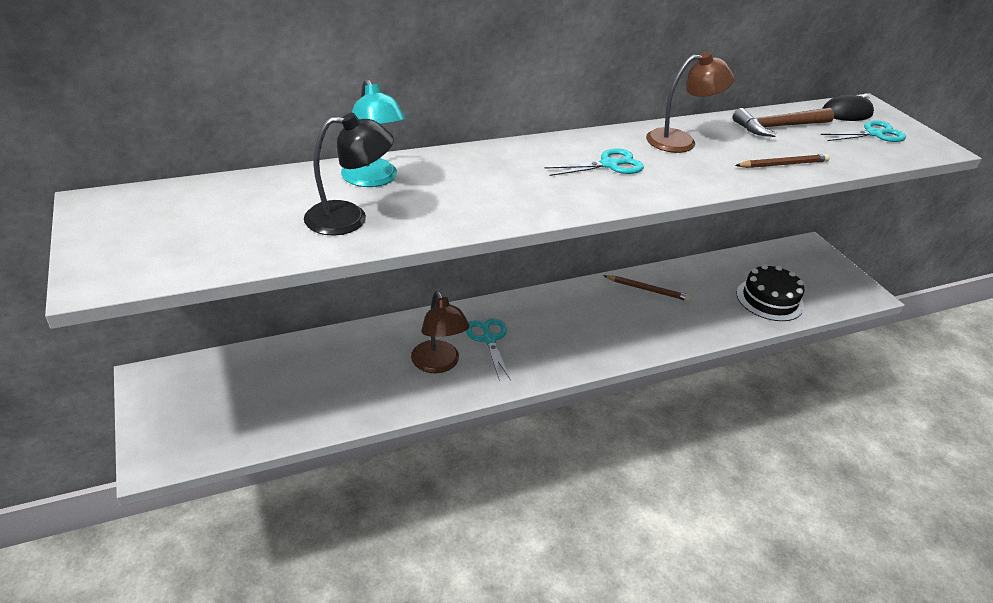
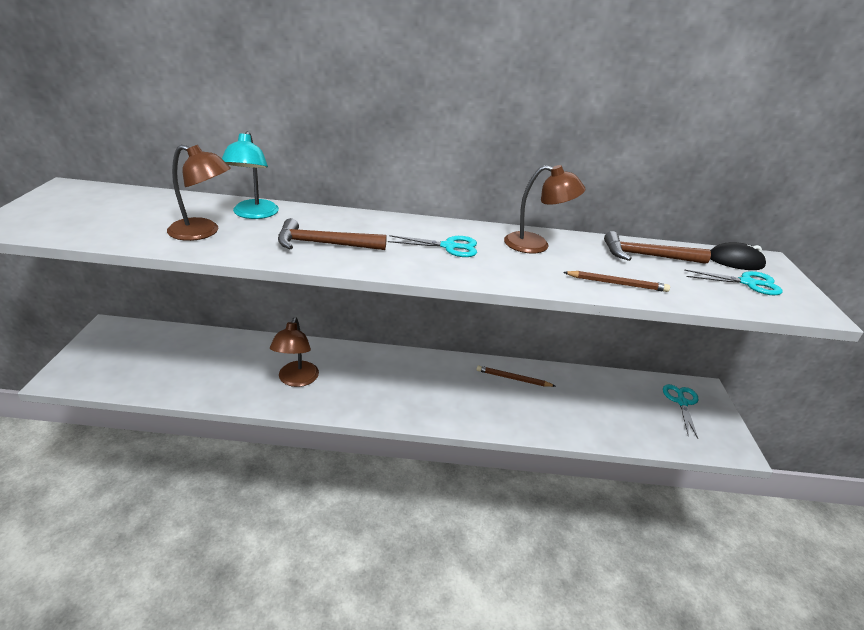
camera: 25 degrees right, 5 degrees down
(349, 218) = (202, 232): black lamp -> brown lamp
(489, 339) = (350, 374): turquoise scissors -> turquoise scissors (681, 402)
(491, 196) = (324, 244): none -> brown hammer
(647, 290) = (513, 378): brown pencil -> brown pencil turned 150 degrees clockwise
(769, 299) = (624, 421): black cake -> none

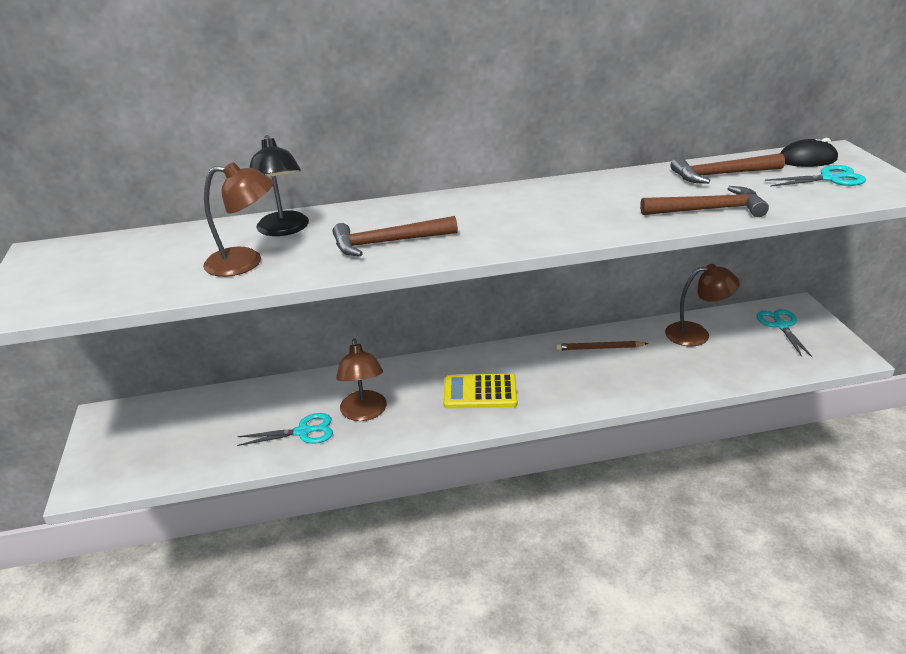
camera: 10 degrees left, 0 degrees up
(253, 214) = (284, 230): turquoise lamp -> black lamp
(396, 389) = (480, 392): none -> yellow calculator
(449, 246) = (519, 213): turquoise scissors -> turquoise scissors (303, 432)
(536, 245) = (605, 190): brown lamp -> brown lamp (696, 334)
(617, 284) = (708, 210): brown pencil -> brown hammer

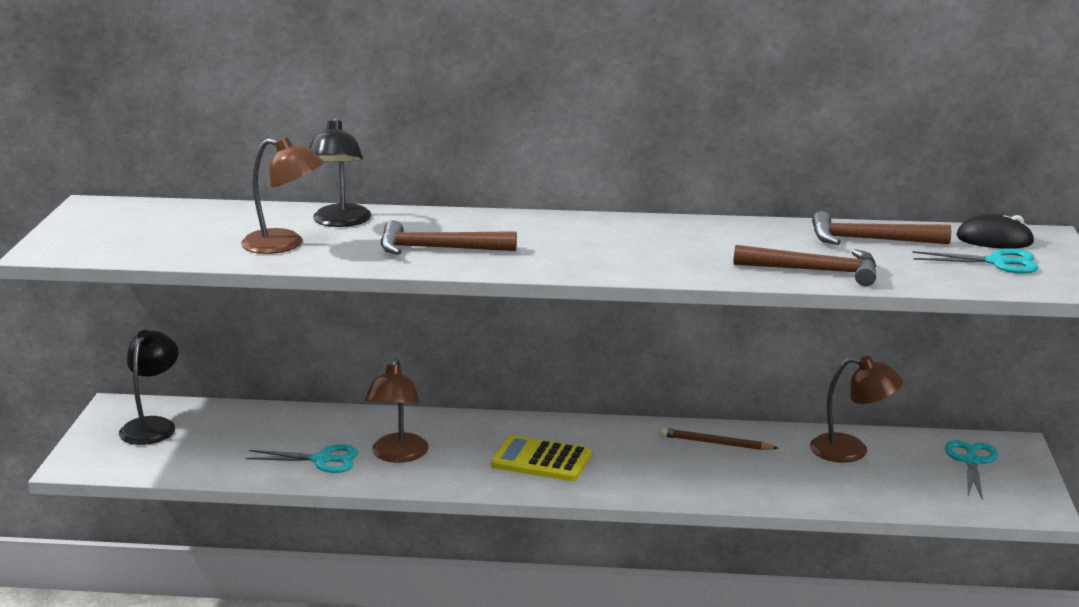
camera: 15 degrees right, 10 degrees down
(140, 429) = (152, 425): none -> black lamp

